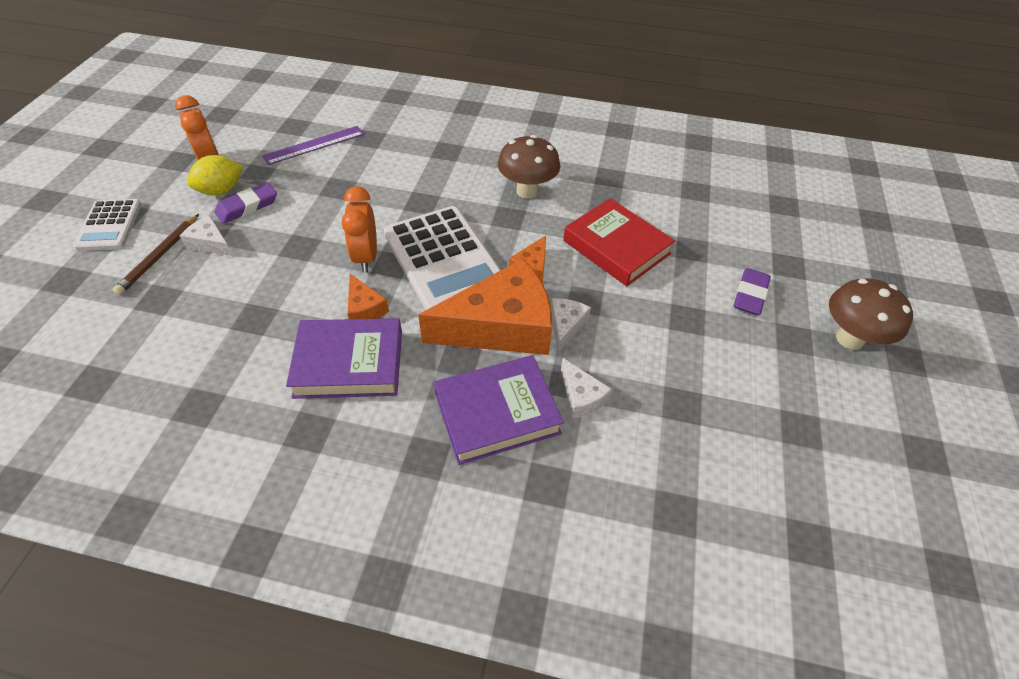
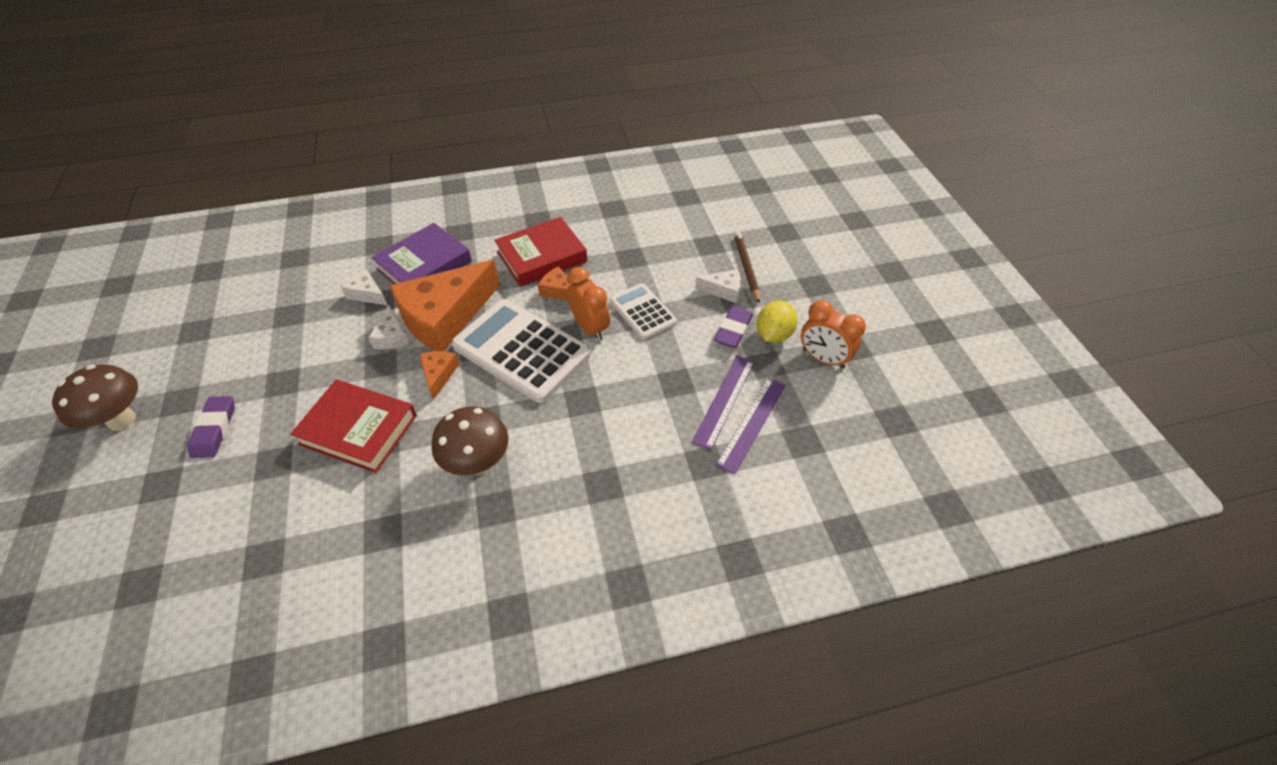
camera: 155 degrees right, 0 degrees up
(109, 225) = (814, 273): white calculator -> white calculator (642, 312)
(316, 164) = (724, 400): none -> purple ruler
(349, 363) = (542, 257): purple book -> red book

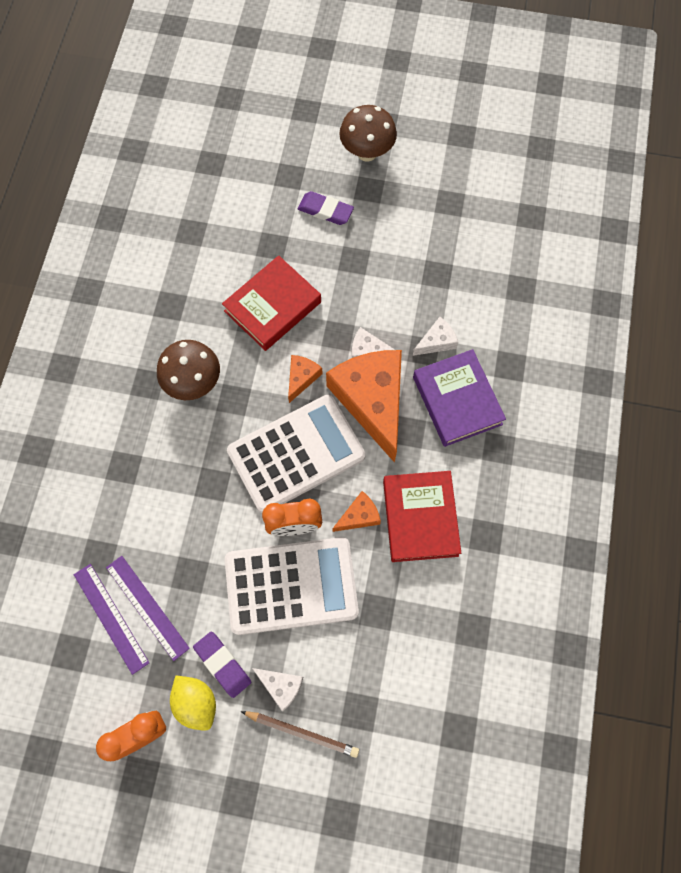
camera: 115 degrees right, 20 degrees up
(439, 375) = (301, 378): orange cheese -> orange cheese turned 90 degrees counterclockwise
(642, 312) = (291, 586): white calculator -> white calculator, size x1.79
(723, 290) = (281, 686): white cheese -> white cheese turned 90 degrees counterclockwise

